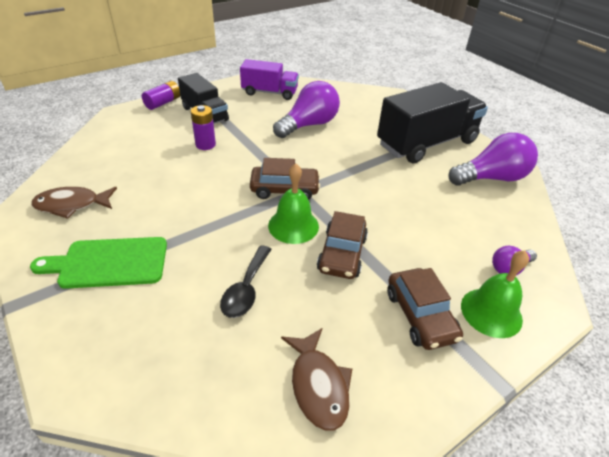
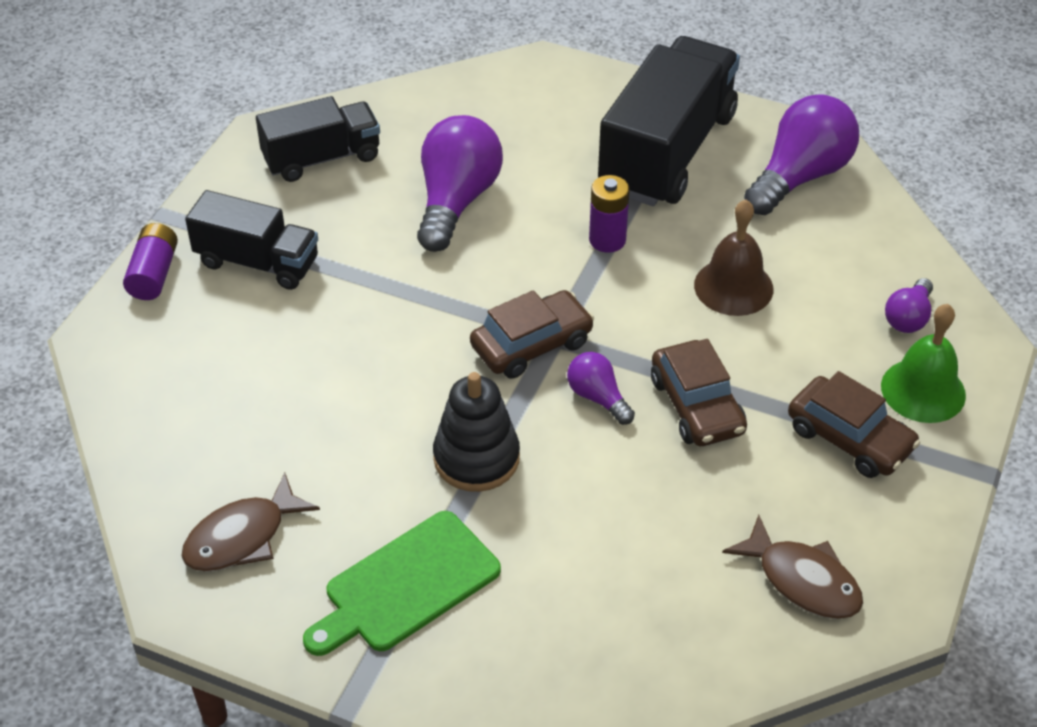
camera: 30 degrees left, 5 degrees up
(205, 145) = (328, 325): purple battery -> purple battery (607, 240)
(207, 223) = (476, 458): none -> black stacking toy
(246, 289) = (621, 519): black spoon -> none
(269, 92) = (322, 158): purple truck -> black truck
(293, 225) = (598, 397): green bell -> purple light bulb
(412, 209) = (733, 287): none -> brown bell

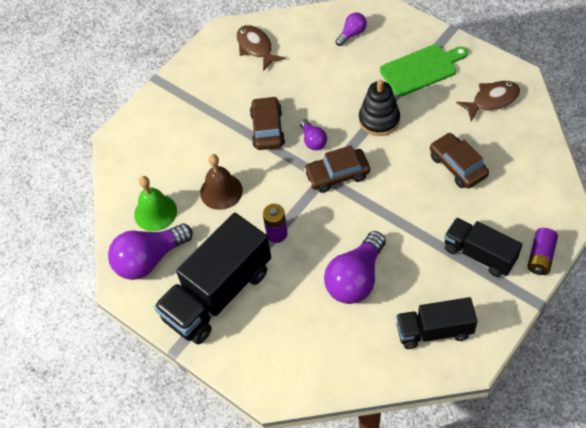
camera: 160 degrees left, 10 degrees up
(849, 438) = (205, 102): brown car -> brown car (457, 166)
(908, 317) = (143, 158): purple light bulb -> purple light bulb (352, 34)
(923, 390) = (159, 119): green bell -> green bell (155, 212)

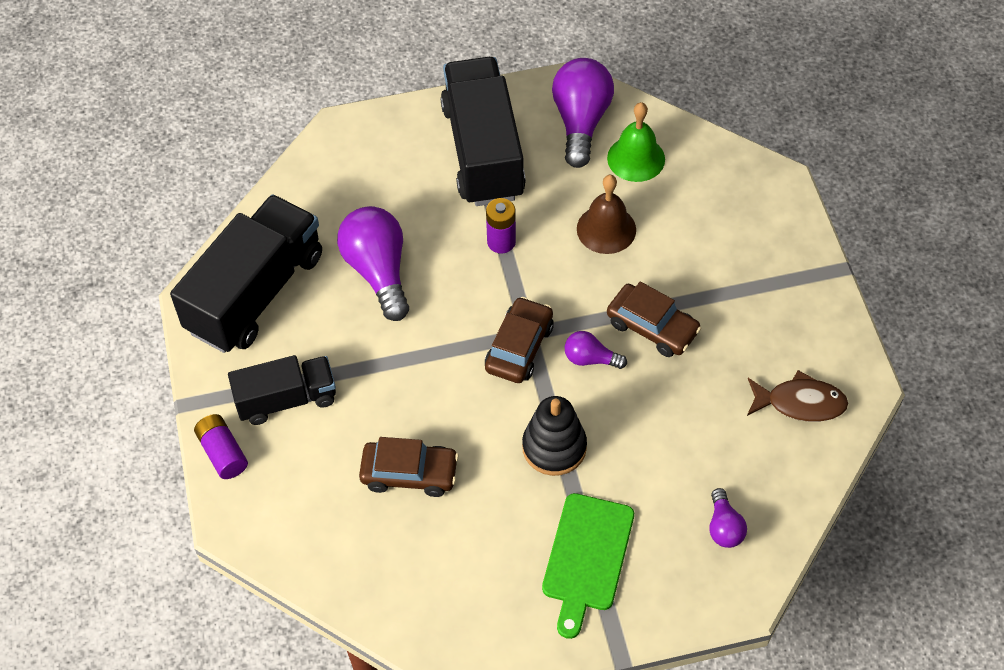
camera: 125 degrees right, 0 degrees up
(434, 331) = (255, 293): black truck -> black truck, size x1.69
(492, 100) = (460, 595): brown fish -> none

